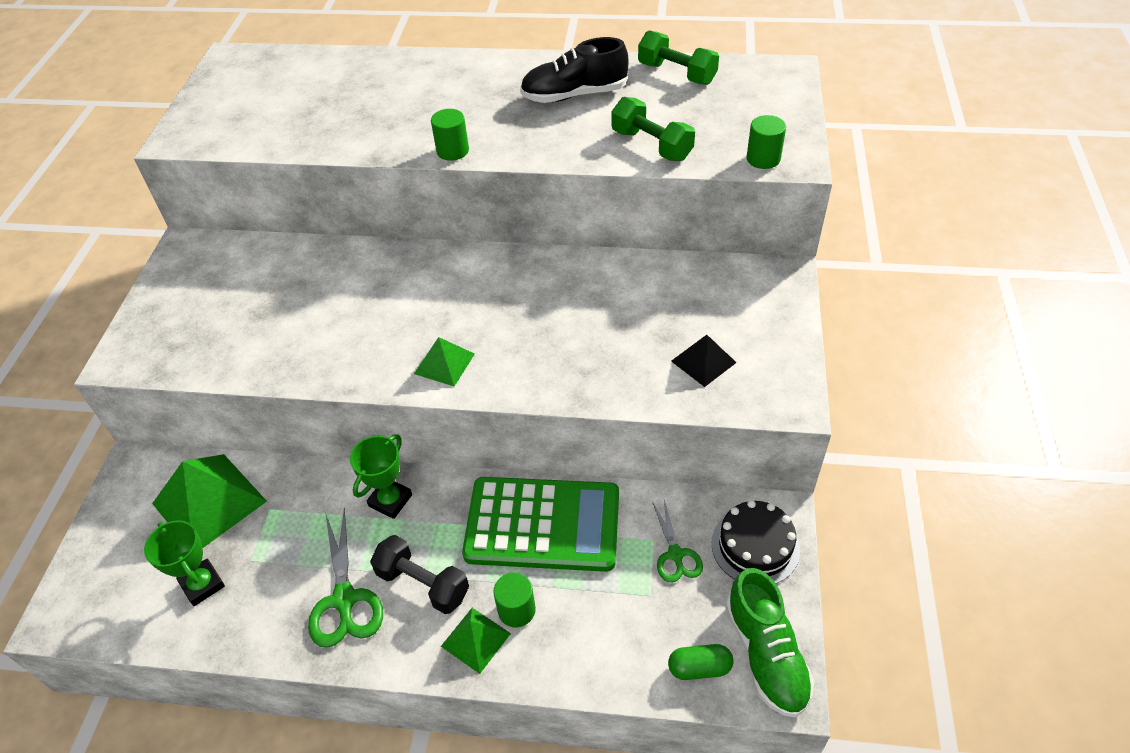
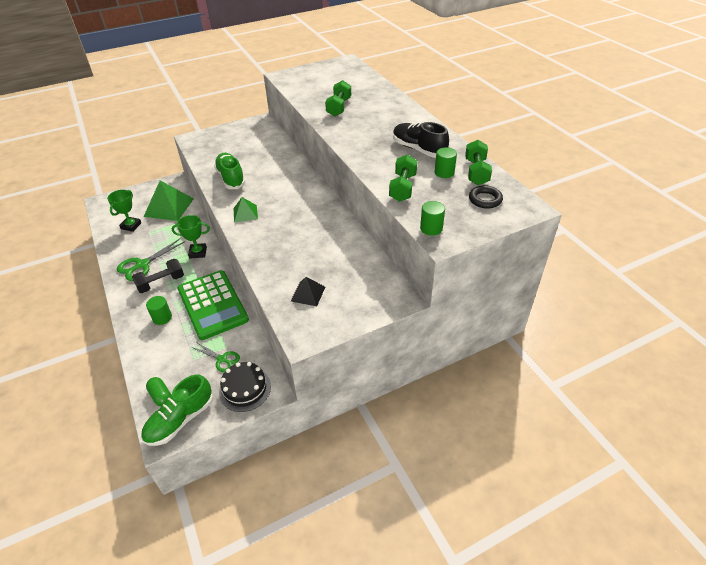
camera: 55 degrees right, 5 degrees down
(322, 347) = (231, 178): none -> green shoe
(369, 119) = (339, 107): none -> green dumbbell
(423, 584) = (161, 283): black dumbbell -> black dumbbell turned 60 degrees clockwise
(453, 151) = (338, 136): green cylinder -> green cylinder (444, 173)
(475, 639) = (141, 312): green pyramid -> none
(675, 554) = (222, 359): green scissors -> green scissors turned 105 degrees counterclockwise
(741, 93) = (485, 199): none -> black ring

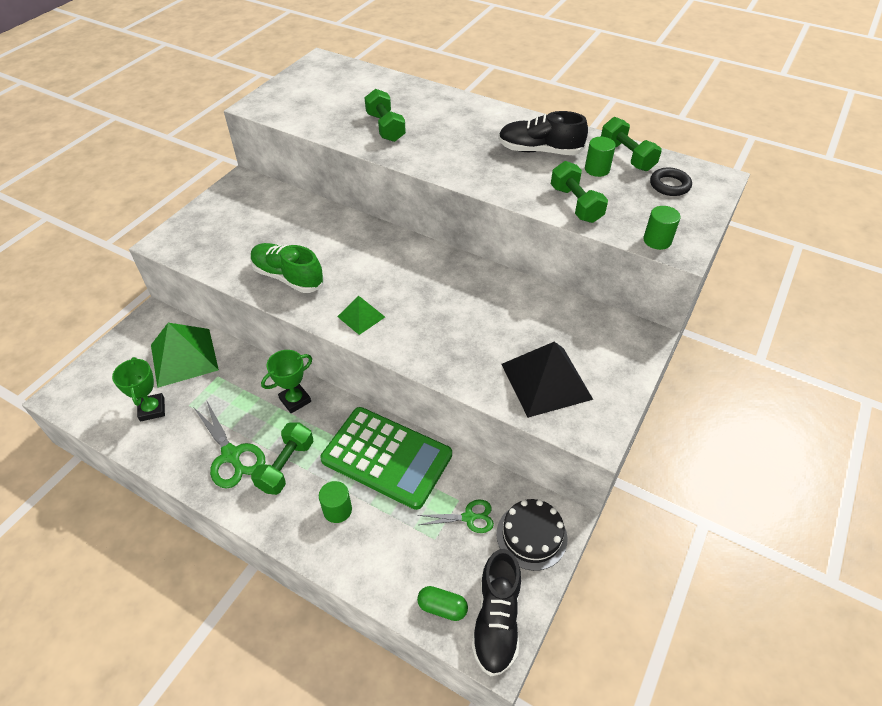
camera: 35 degrees left, 5 degrees up
(142, 265) = (231, 455): green scissors -> green scissors turned 45 degrees counterclockwise
(161, 283) = (286, 466): black dumbbell -> green dumbbell
(180, 420) = (496, 619): green shoe -> black shoe
(308, 293) = (546, 381): black pyramid -> black pyramid, size x1.87

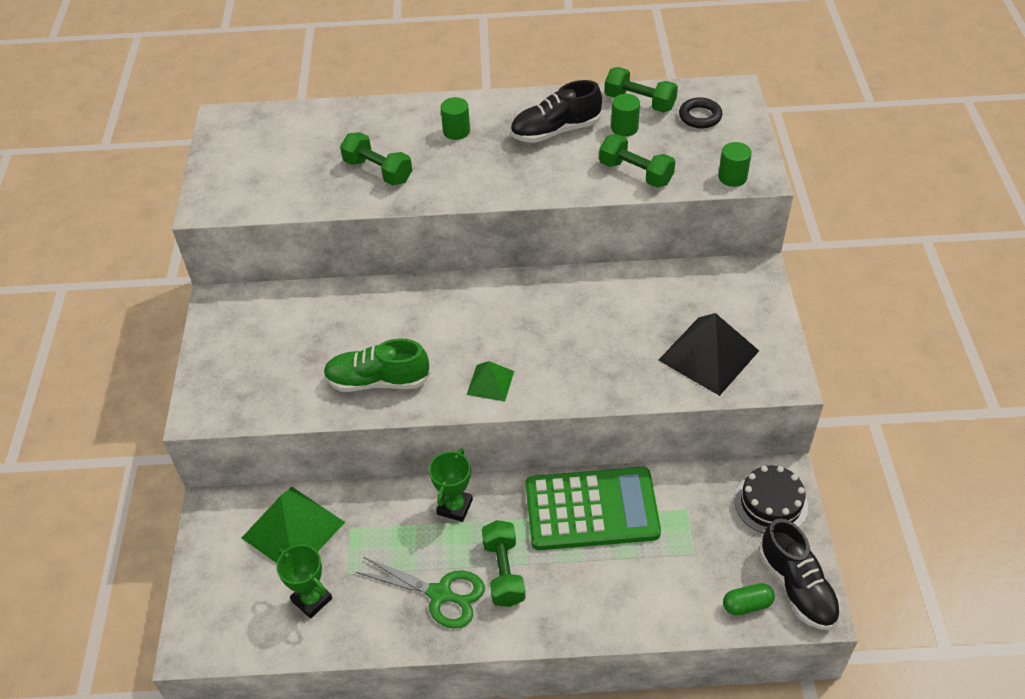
camera: 30 degrees left, 0 degrees up
(337, 510) = (588, 581): green cylinder -> green cylinder (456, 131)
(469, 517) = (708, 519): green scissors -> none

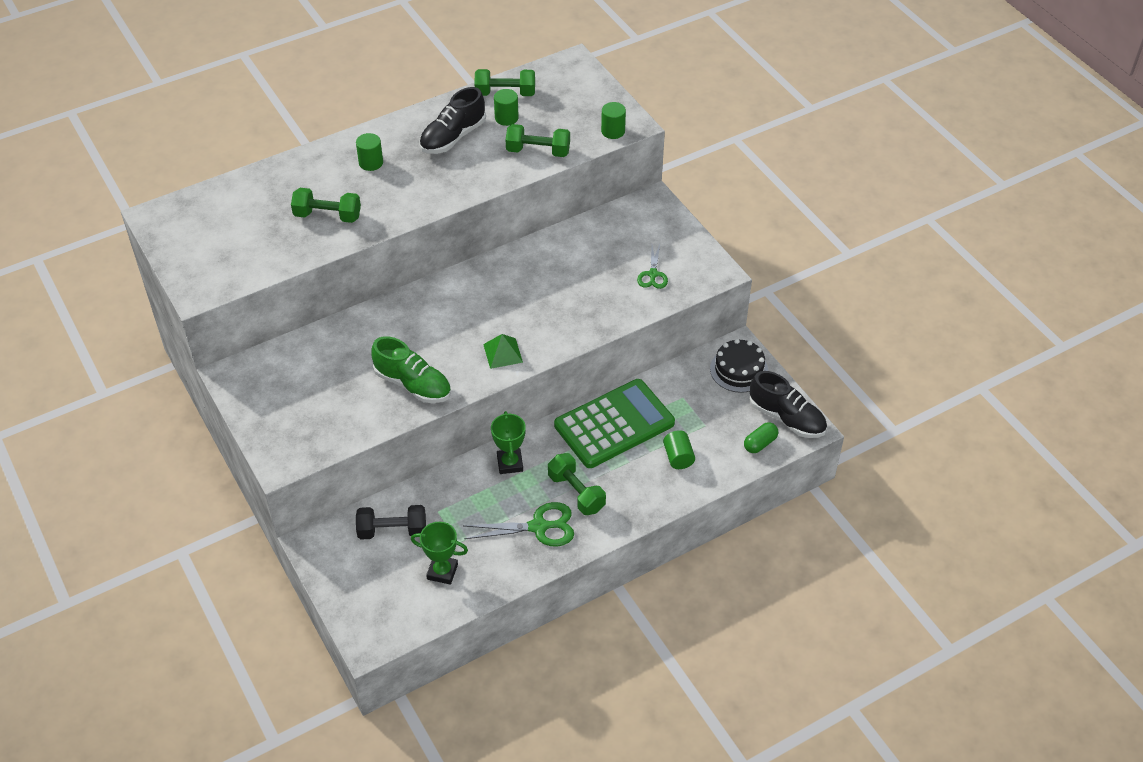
camera: 30 degrees left, 0 degrees up
(293, 530) = (392, 530): green pyramid -> black dumbbell
(378, 381) = (413, 384): green shoe -> green shoe turned 120 degrees counterclockwise
(641, 580) = (678, 457): none -> green cylinder
(700, 116) = (559, 91): black ring -> none
(708, 355) = (653, 274): black pyramid -> green scissors

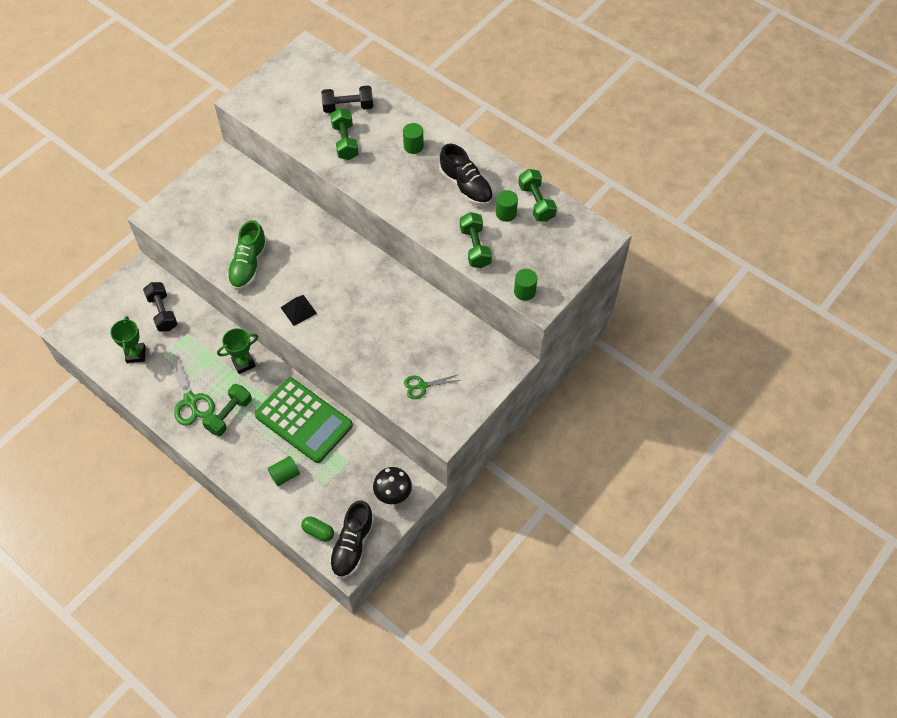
camera: 70 degrees right, 10 degrees up
(276, 201) = (348, 107): none -> black dumbbell
(453, 137) = (466, 186): black shoe -> black shoe turned 150 degrees counterclockwise
(503, 353) = (298, 310): green pyramid -> black pyramid
(739, 370) = (393, 495): black cake -> black mushroom

